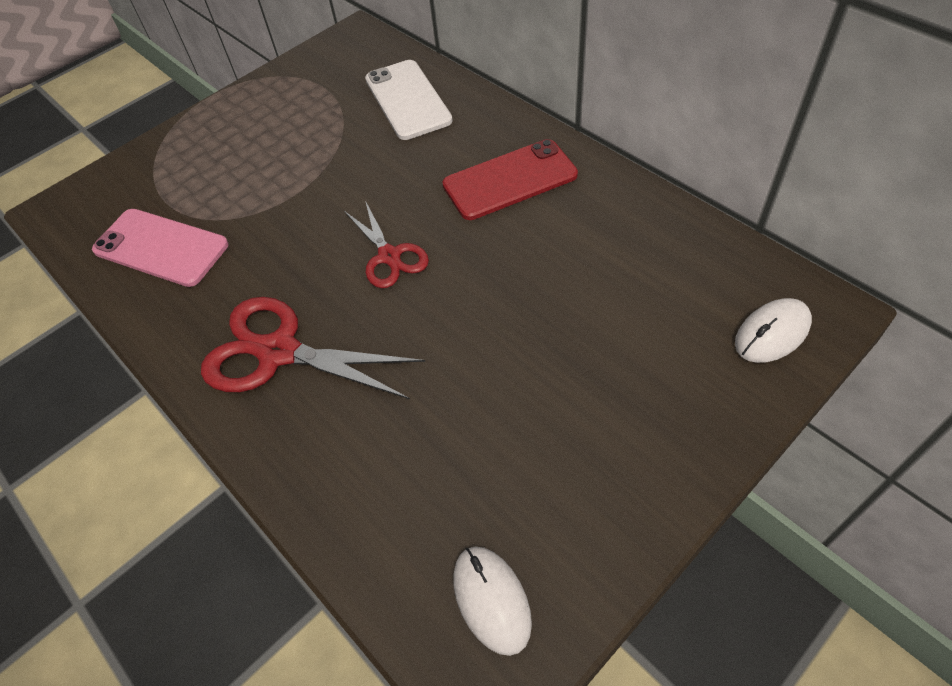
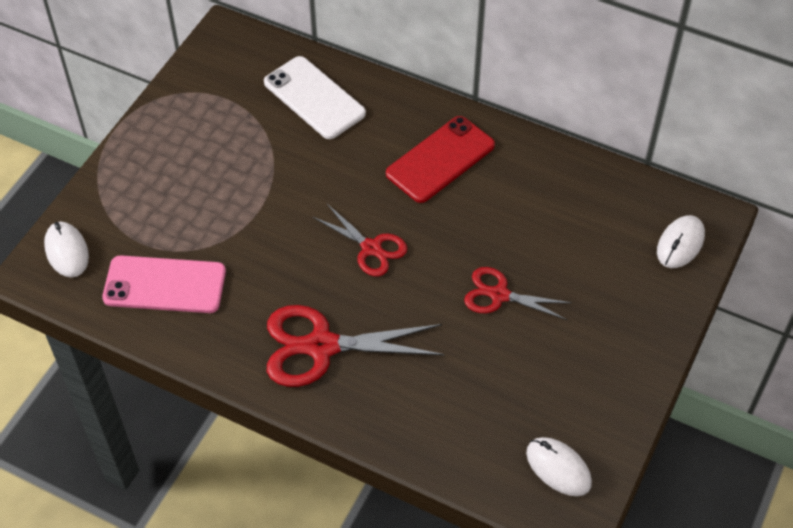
camera: 25 degrees left, 0 degrees up
(94, 196) = (67, 251): none -> white mouse
(511, 342) = (499, 295): none -> red scissors

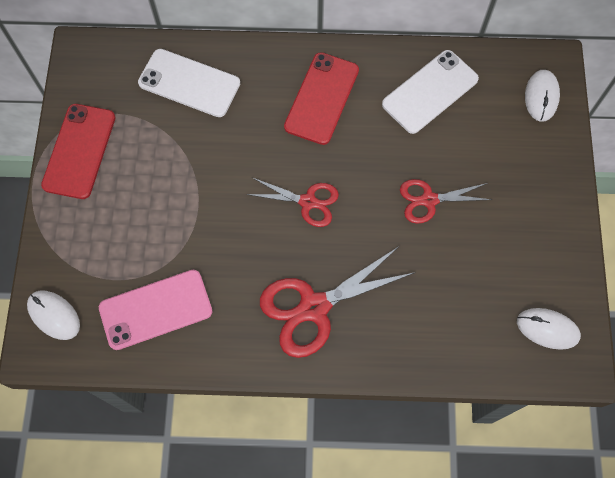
camera: 25 degrees left, 15 degrees up
(173, 118) = (79, 151): none -> red phone
(559, 194) = (430, 91): none -> white phone

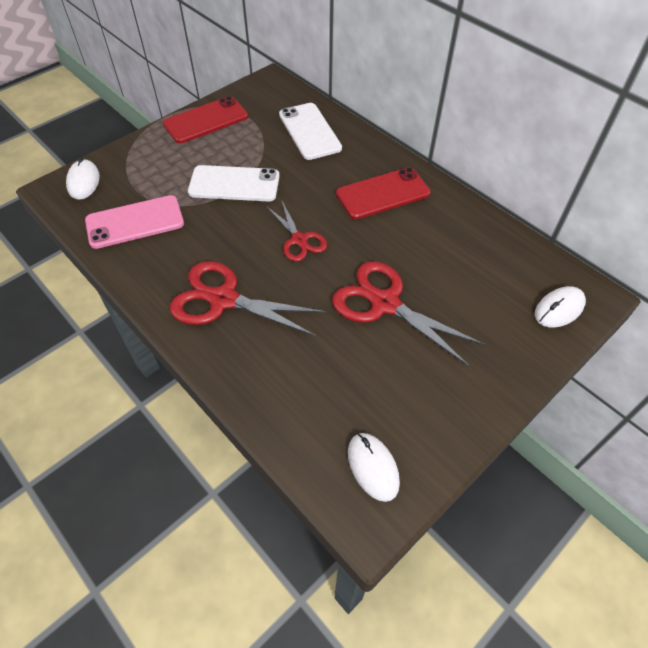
camera: 45 degrees right, 15 degrees down
(156, 310) = (135, 222): pink phone -> pink phone turned 45 degrees counterclockwise
(429, 200) = (385, 304): red scissors -> red scissors, size x1.65
(430, 91) = (467, 243): white phone -> white phone (234, 184)

